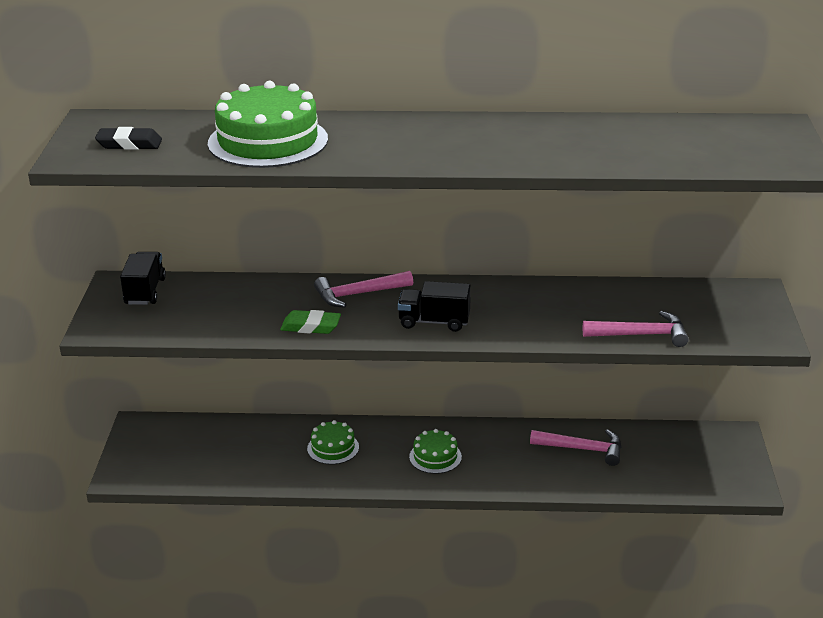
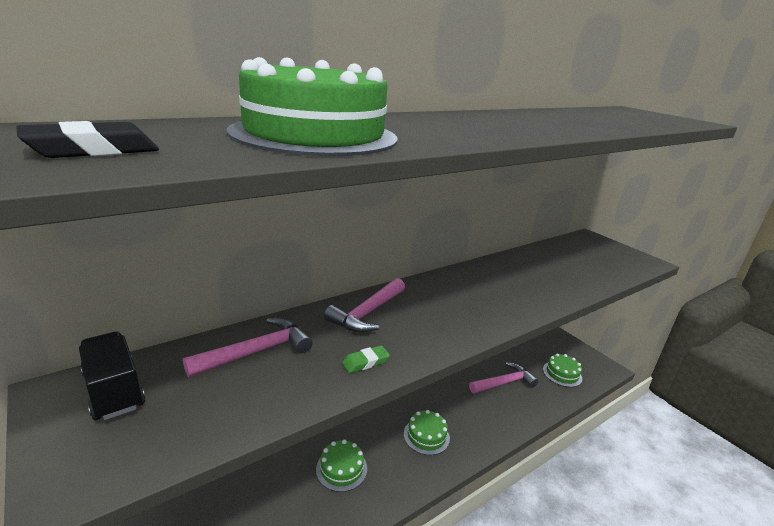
camera: 40 degrees left, 5 degrees down
(311, 327) = (365, 362): green eraser -> green eraser, size x0.66
(434, 322) = (461, 317): black truck -> none
(641, 335) = (592, 281): pink hammer -> pink hammer (256, 351)
(673, 468) = (562, 374): none -> green cake

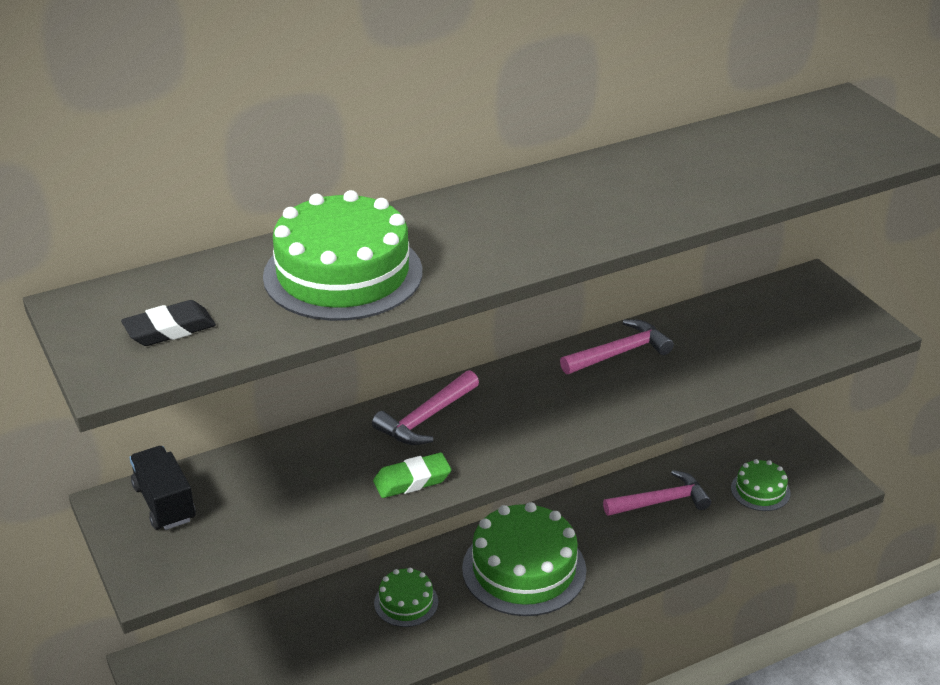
camera: 10 degrees right, 10 degrees up
(256, 351) = (296, 466): pink hammer -> pink hammer (619, 353)
(365, 362) = (412, 480): green eraser -> green eraser, size x1.51
(426, 436) = (524, 569): green cake -> green cake, size x1.98

